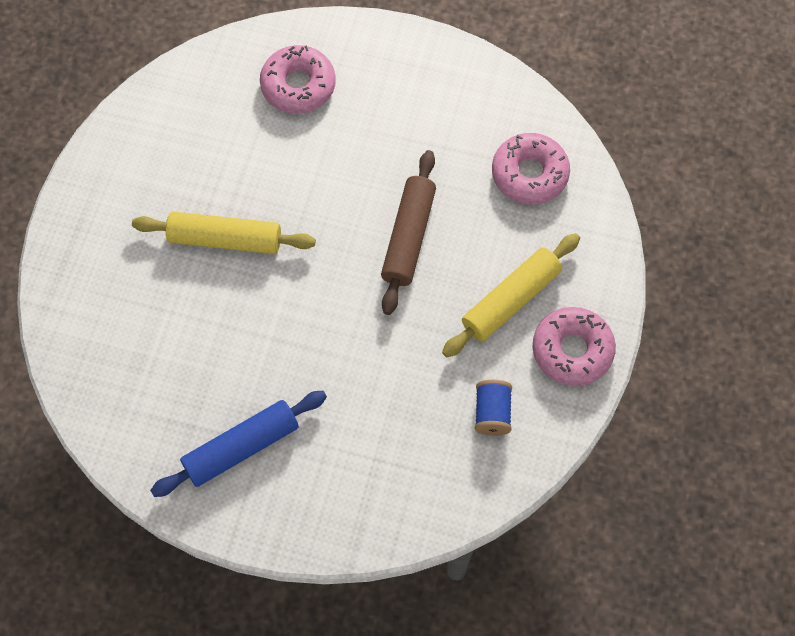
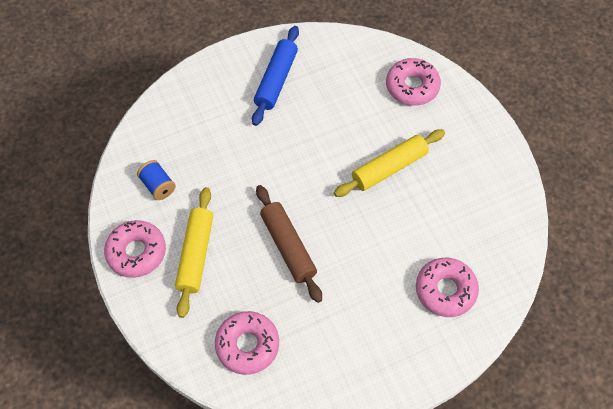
camera: 140 degrees right, 5 degrees down
(99, 313) = (412, 87): none -> pink donut

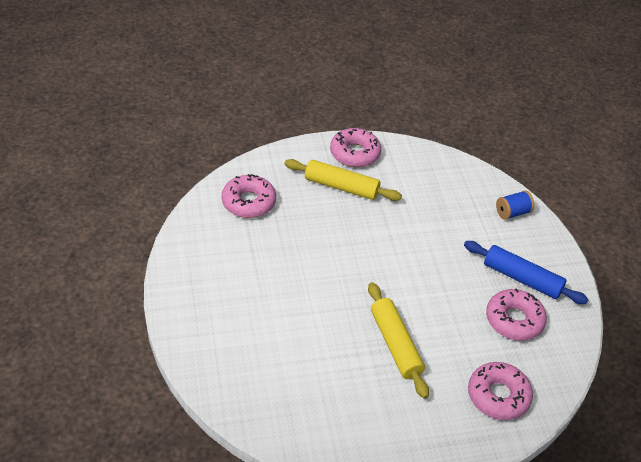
camera: 100 degrees right, 15 degrees down
(158, 186) = (415, 175): blue spool -> blue spool (512, 213)
(288, 246) = (330, 246): brown rolling pin -> none
(445, 290) = (246, 351): pink donut -> pink donut (514, 320)

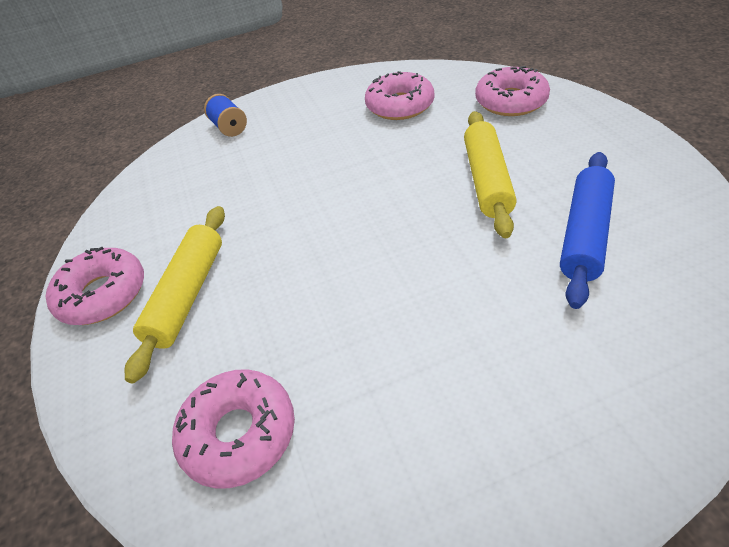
camera: 90 degrees left, 0 degrees up
(395, 344) = (486, 180): yellow rolling pin -> yellow rolling pin turned 60 degrees counterclockwise
(522, 279) = (336, 108): blue rolling pin -> blue rolling pin (585, 234)

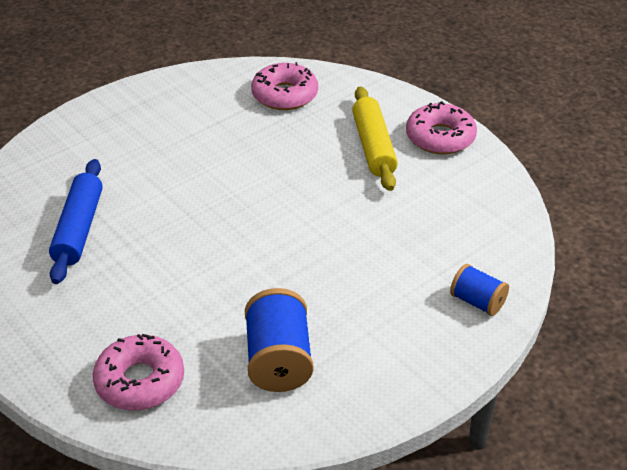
camera: 155 degrees right, 5 degrees down
(400, 105) = (278, 360): pink donut -> blue spool
(486, 180) = (161, 268): yellow rolling pin -> none

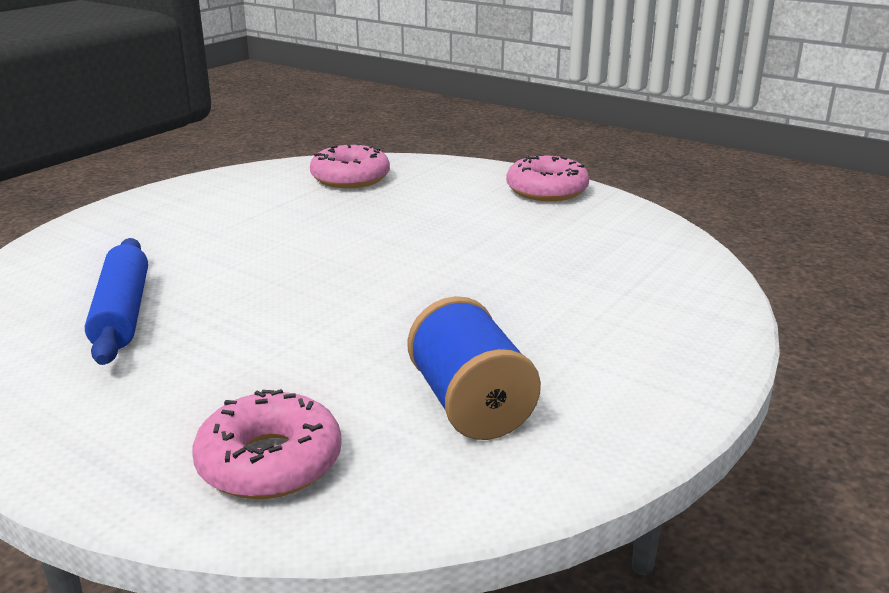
camera: 15 degrees left, 15 degrees down
(373, 146) = (476, 204): yellow rolling pin -> none
(477, 302) = (690, 311): blue spool -> none

